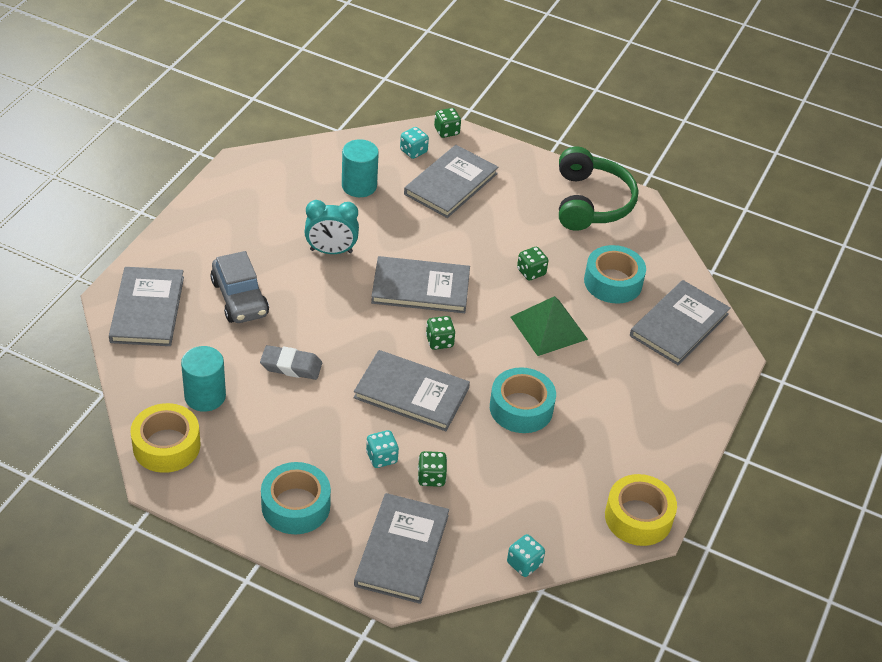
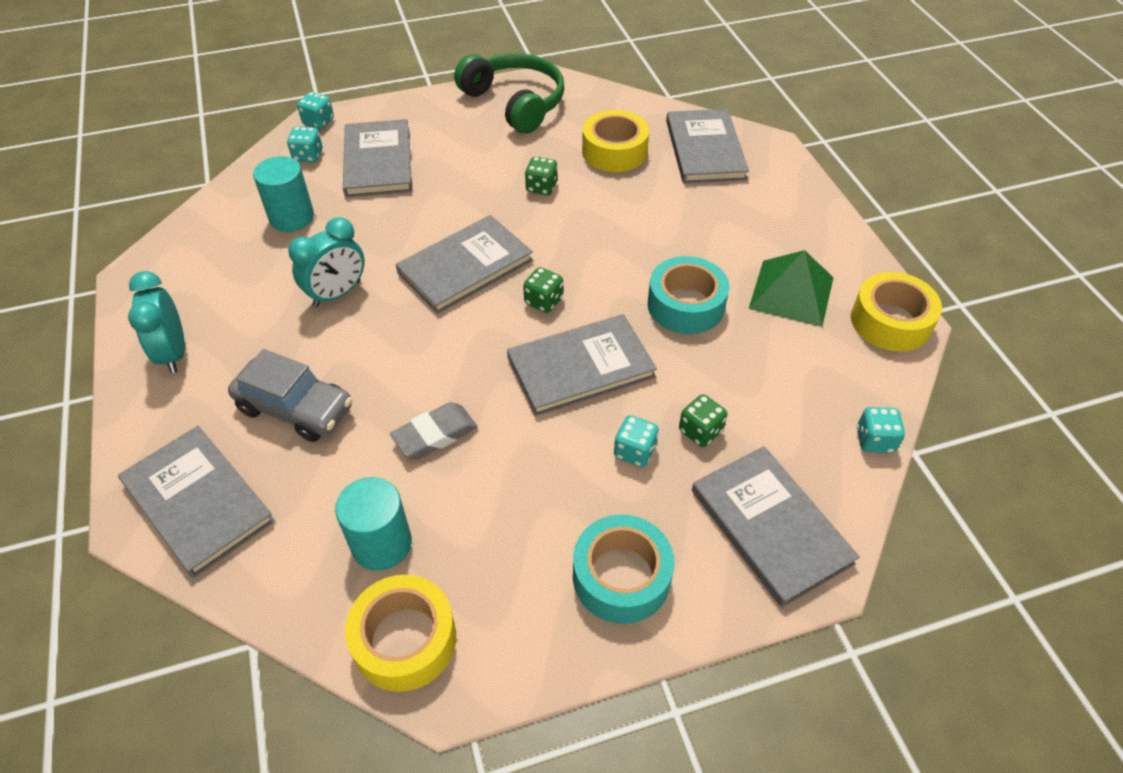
camera: 40 degrees left, 5 degrees up
(214, 223) = (174, 353): none -> turquoise clock
(446, 131) = (318, 122): green dice -> turquoise dice
(549, 328) = (616, 222): green pyramid -> green pyramid (791, 292)
(613, 282) = (614, 151): turquoise tape -> yellow tape

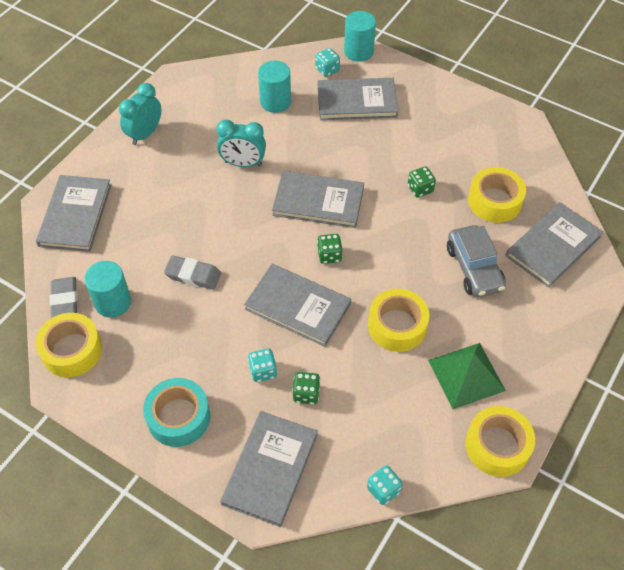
camera: 50 degrees right, 5 degrees up
(295, 408) = (157, 207): grey car -> grey car (474, 268)
(317, 599) = (65, 300): none -> grey eraser
(318, 122) = (358, 51): turquoise dice -> turquoise cylinder
(378, 161) = (357, 101): grey book -> grey book turned 45 degrees clockwise
(515, 103) = (481, 122): green headphones -> none
(685, 305) = (397, 326): turquoise tape -> yellow tape

